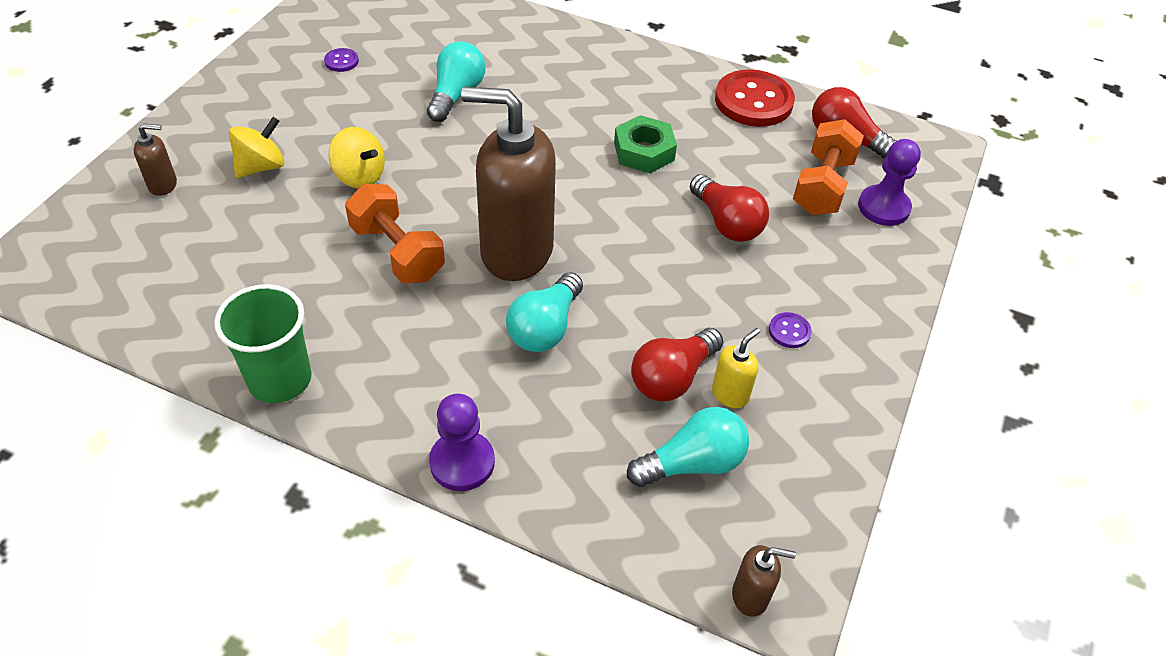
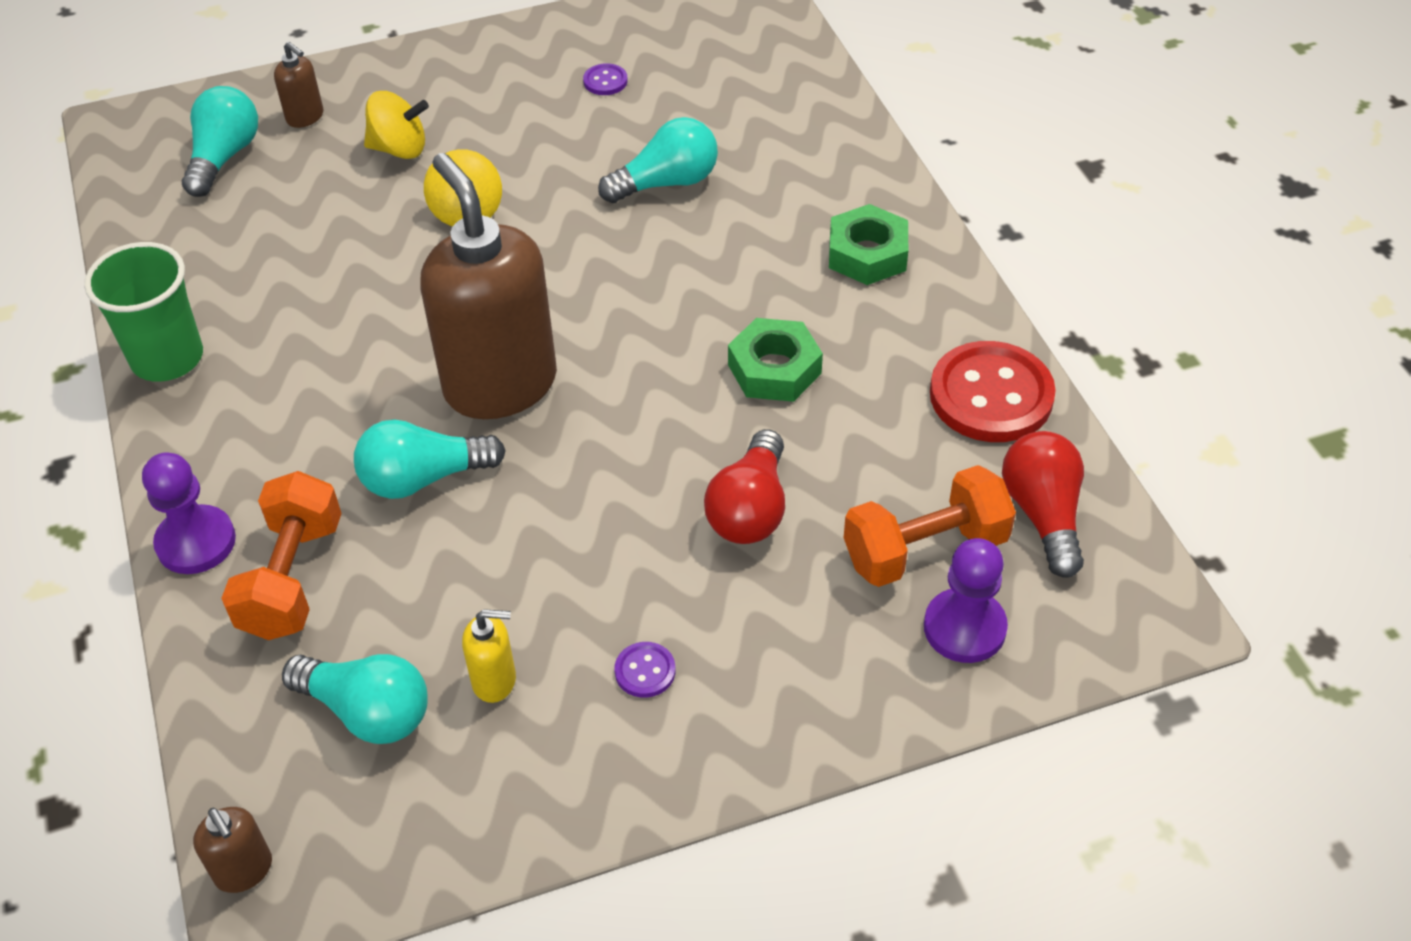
camera: 50 degrees right, 0 degrees up
(136, 241) = (224, 157): none -> turquoise light bulb
(397, 252) = (400, 310): orange dumbbell -> orange dumbbell (292, 578)
(609, 71) = (867, 254): none -> green nut
(672, 377) = (466, 618): red light bulb -> none

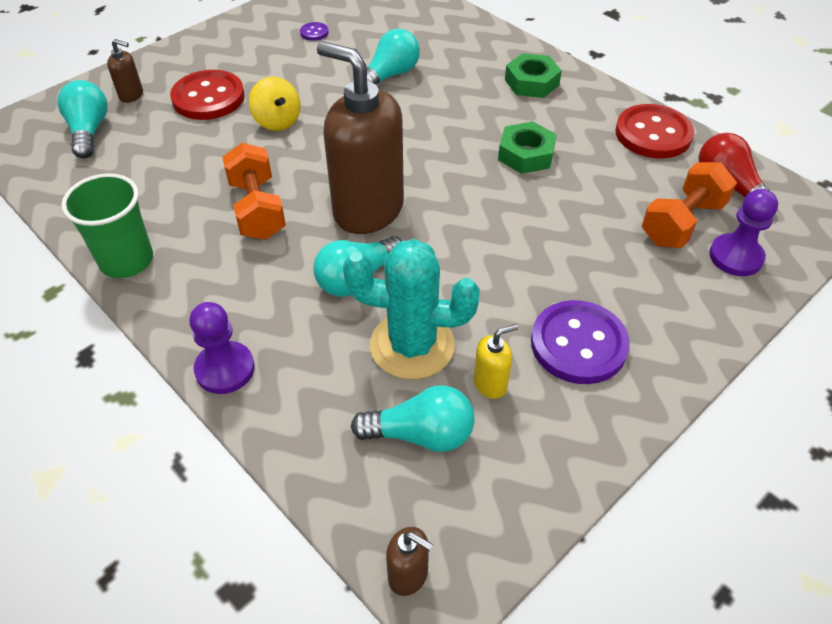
camera: 25 degrees left, 0 degrees up
(292, 578) = (310, 369): orange dumbbell -> orange dumbbell (257, 209)
(399, 149) = (208, 98): yellow spinning top -> red button
(432, 594) = (412, 345): none -> turquoise cactus
(645, 671) = (578, 344): purple button -> purple button, size x2.30
(750, 509) = (569, 232): red light bulb -> none

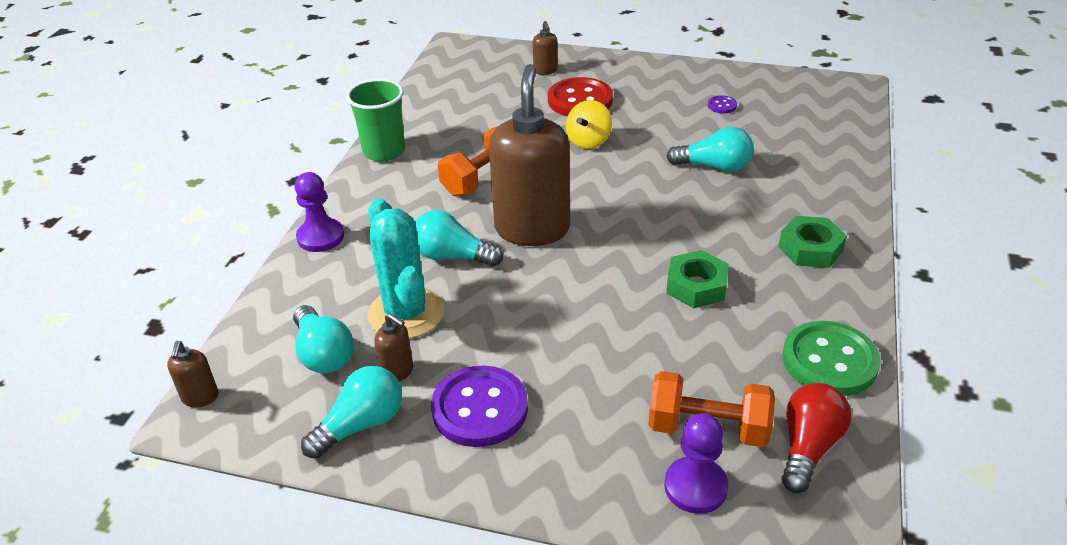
camera: 60 degrees right, 10 degrees down
(89, 131) = (490, 75): turquoise light bulb -> turquoise light bulb (360, 425)
(490, 384) = (397, 371): yellow soap dispenser -> brown soap dispenser
(653, 134) = (829, 361): red button -> green button

